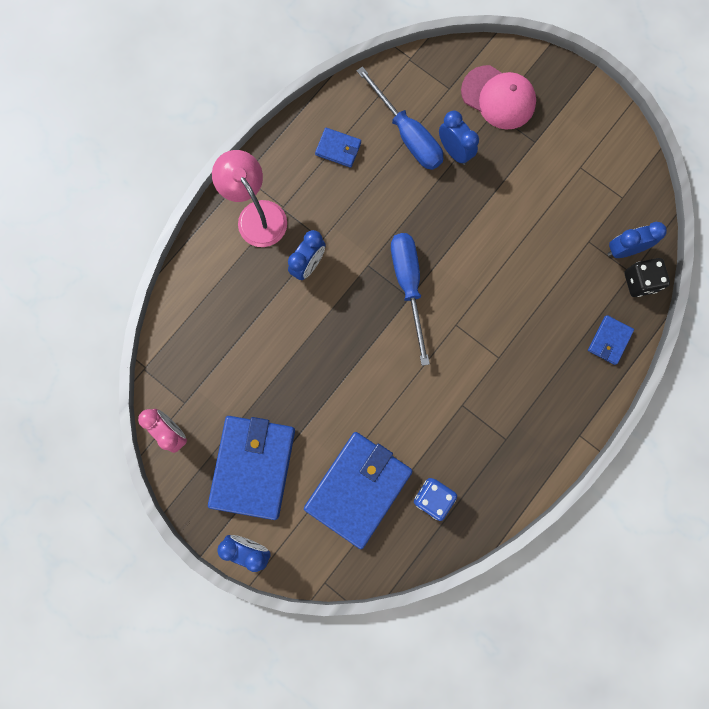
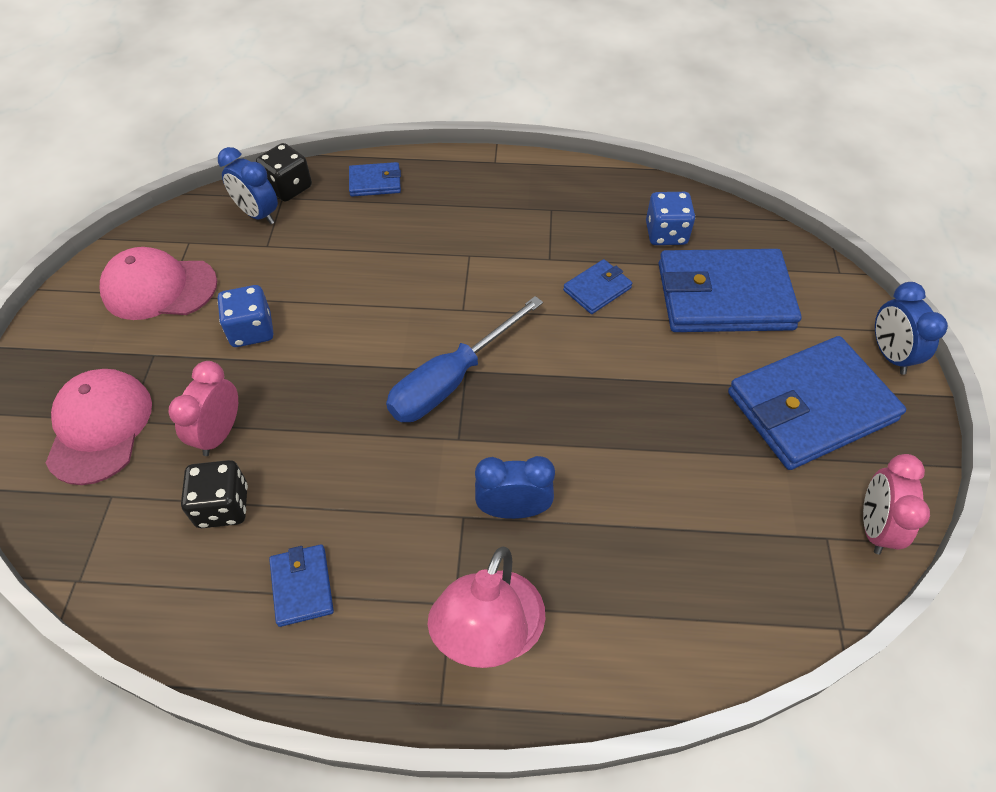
camera: 125 degrees left, 25 degrees down
(407, 134) = (223, 506): blue screwdriver -> black dice
(417, 415) = (597, 289): none -> blue wallet
(454, 151) = (219, 433): blue clock -> pink clock
(519, 200) = (251, 330): none -> blue dice
(589, 165) = (159, 288): none -> pink cap

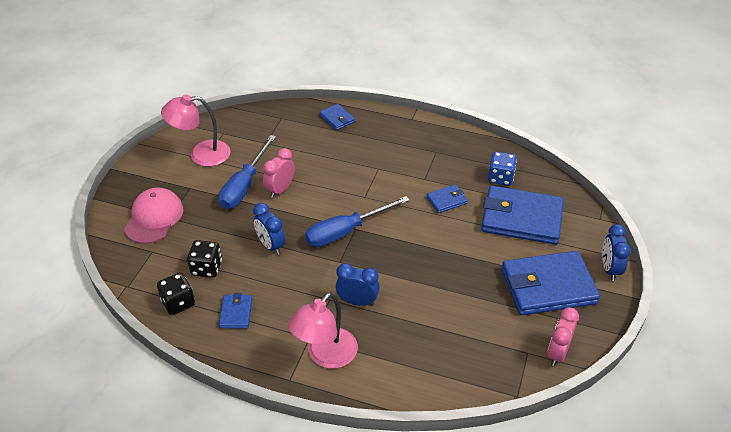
camera: 15 degrees right, 10 degrees down
(159, 288) = (201, 154): pink cap -> pink lamp
(219, 433) = (214, 233): pink clock -> pink clock (280, 189)
(251, 330) = (244, 185): blue dice -> blue screwdriver
(258, 214) = (265, 125): blue clock -> blue clock (270, 245)
(288, 187) = (286, 113): black dice -> black dice (178, 302)
(375, 182) = (337, 118): blue wallet -> blue wallet turned 45 degrees clockwise

